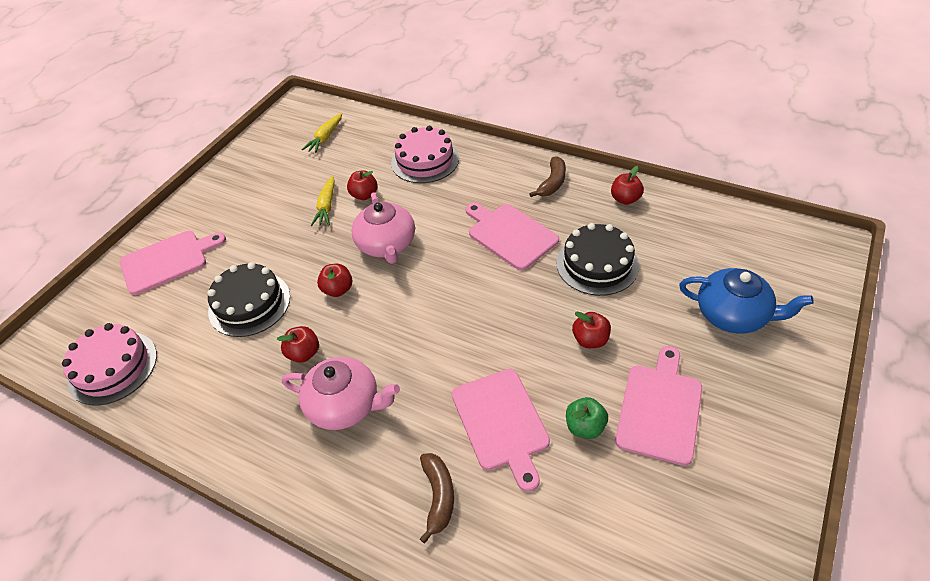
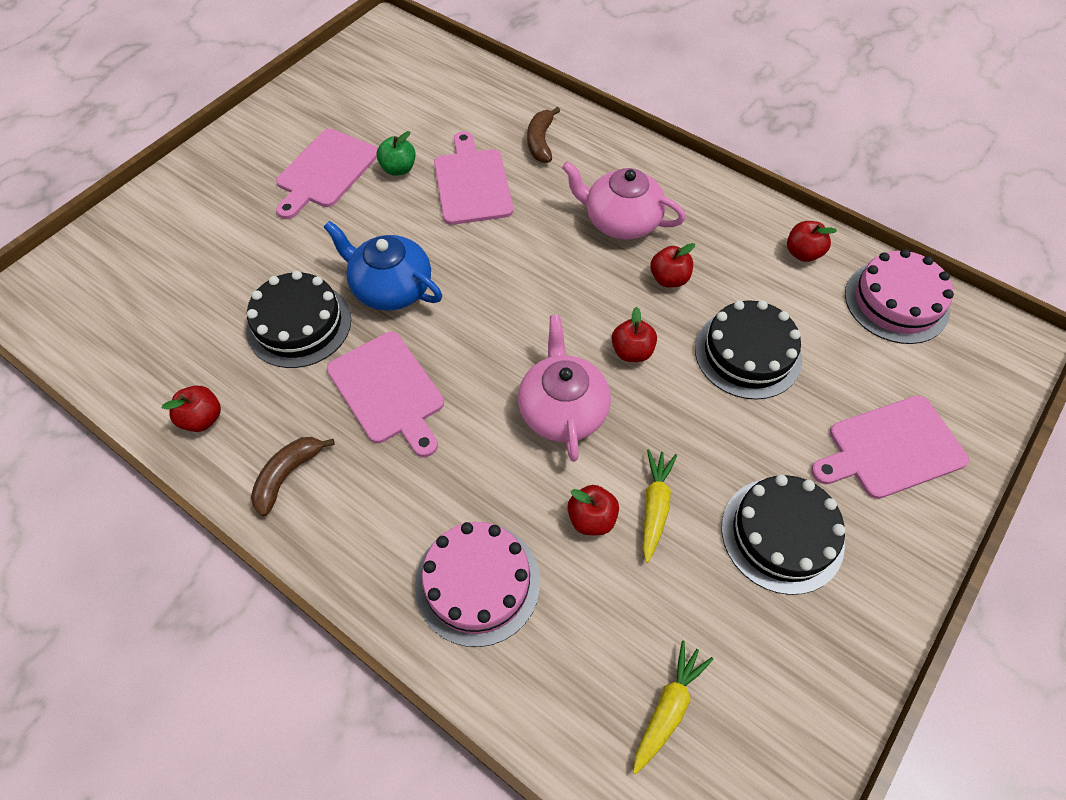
camera: 175 degrees left, 10 degrees up
(253, 207) = (782, 534): none -> black cake
(590, 340) = (355, 239): red apple -> red apple (803, 253)
(733, 315) = (195, 239): blue teapot -> blue teapot (391, 288)

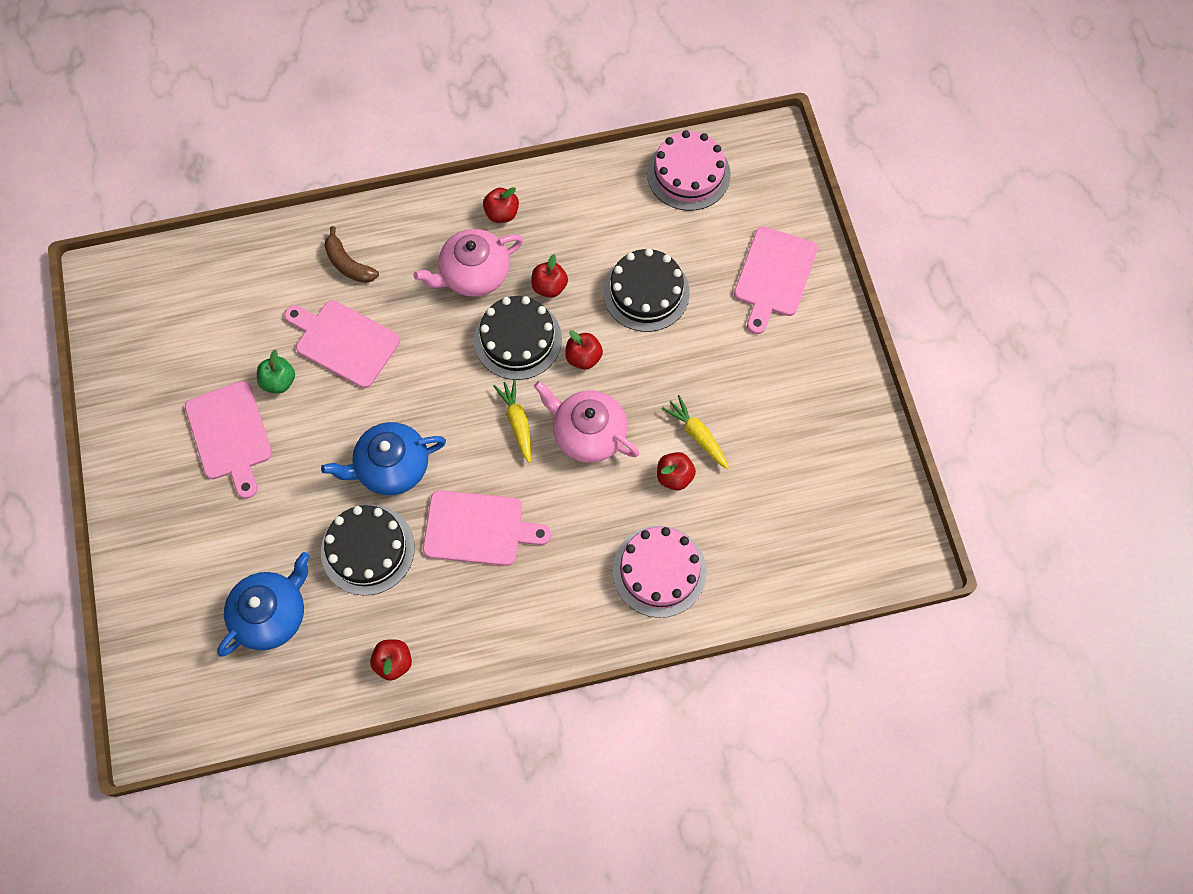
camera: 50 degrees left, 10 degrees up
(186, 300) = (271, 614): none -> blue teapot
(287, 475) = (488, 634): brown banana -> none
(668, 708) = (811, 526): yellow carrot -> yellow carrot (517, 422)
(782, 534) = (771, 382): black cake -> black cake (518, 339)
(803, 253) = (605, 190): red apple -> red apple (502, 213)

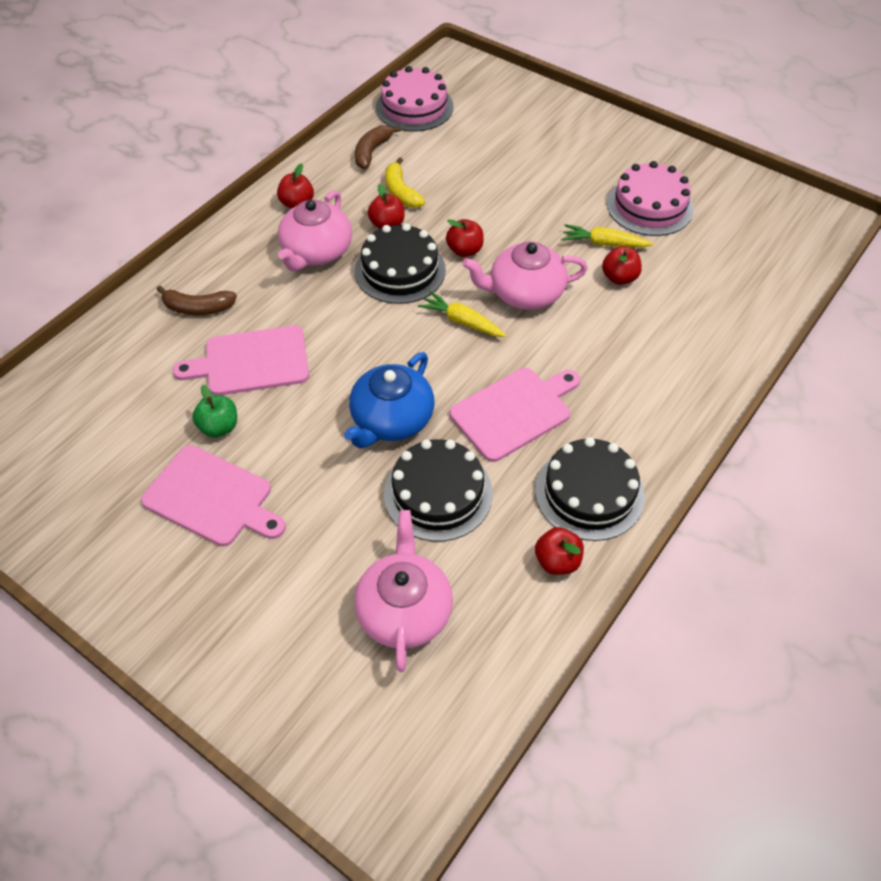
camera: 40 degrees left, 15 degrees down
(271, 614) = (404, 610): blue teapot -> pink teapot
(590, 261) = (401, 192): none -> yellow banana
(607, 200) = (372, 152): none -> brown banana
(646, 292) = (464, 186): black cake -> black cake (589, 493)
(659, 571) = (682, 342): pink cake -> pink cake (650, 206)
(774, 275) = (542, 127): pink cutting board -> none

